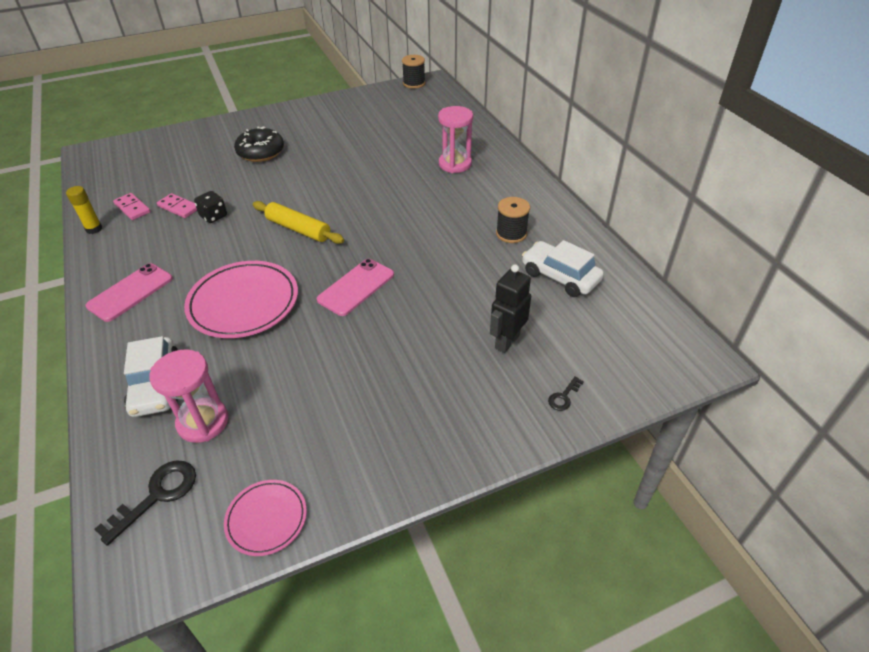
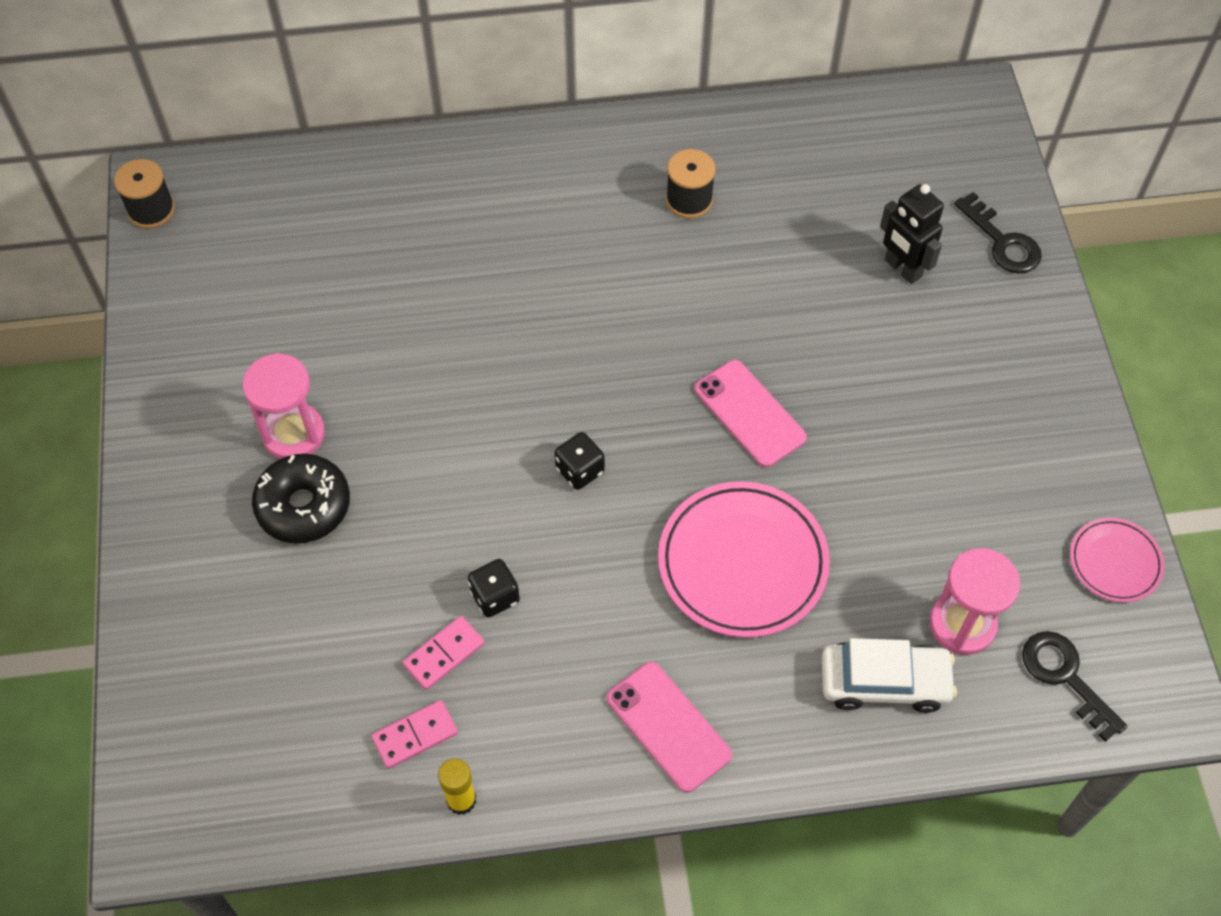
camera: 75 degrees left, 15 degrees up
(298, 229) = (580, 470): yellow rolling pin -> black dice
(455, 164) = (476, 219): pink hourglass -> pink hourglass (294, 434)
(560, 276) = (798, 176): white car -> none
(563, 397) = (1002, 242): black key -> black key, size x1.88

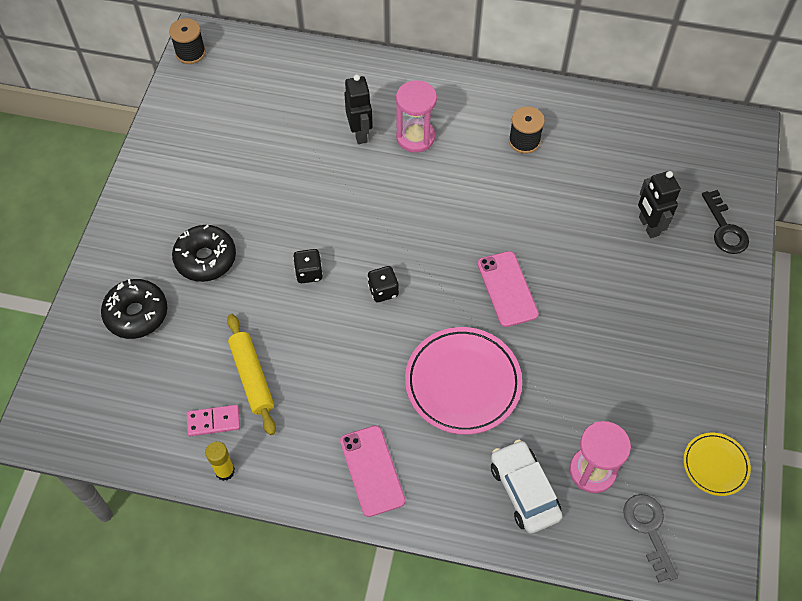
camera: 20 degrees right, 0 degrees up
(234, 619) = (136, 314): none -> black donut
(294, 434) = (218, 213): pink hourglass -> pink hourglass (415, 137)
(444, 654) = (252, 377): pink domino -> yellow rolling pin
(454, 256) = (360, 133): none -> black robot
(495, 596) = (298, 352): black dice -> black dice (309, 273)
(884, 682) = (524, 491): white car -> white car turned 135 degrees counterclockwise
(1065, 677) = (649, 530): black key -> grey key
(1115, 562) = (715, 465): pink plate -> yellow plate

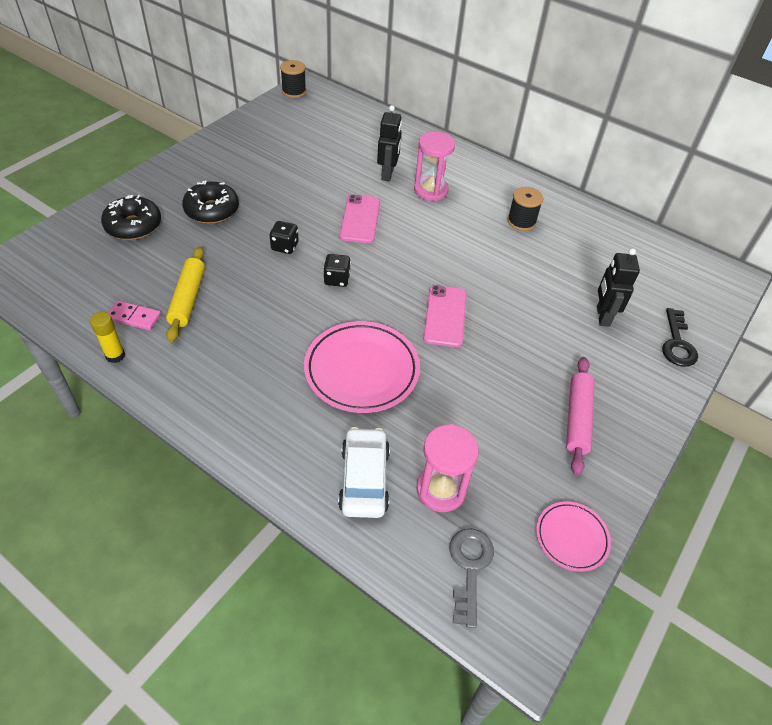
camera: 20 degrees right, 10 degrees down
(372, 470) = (237, 405): pink phone -> pink phone (360, 219)
(673, 349) = (577, 419): none -> pink rolling pin
(715, 465) = (571, 537): yellow plate -> pink plate

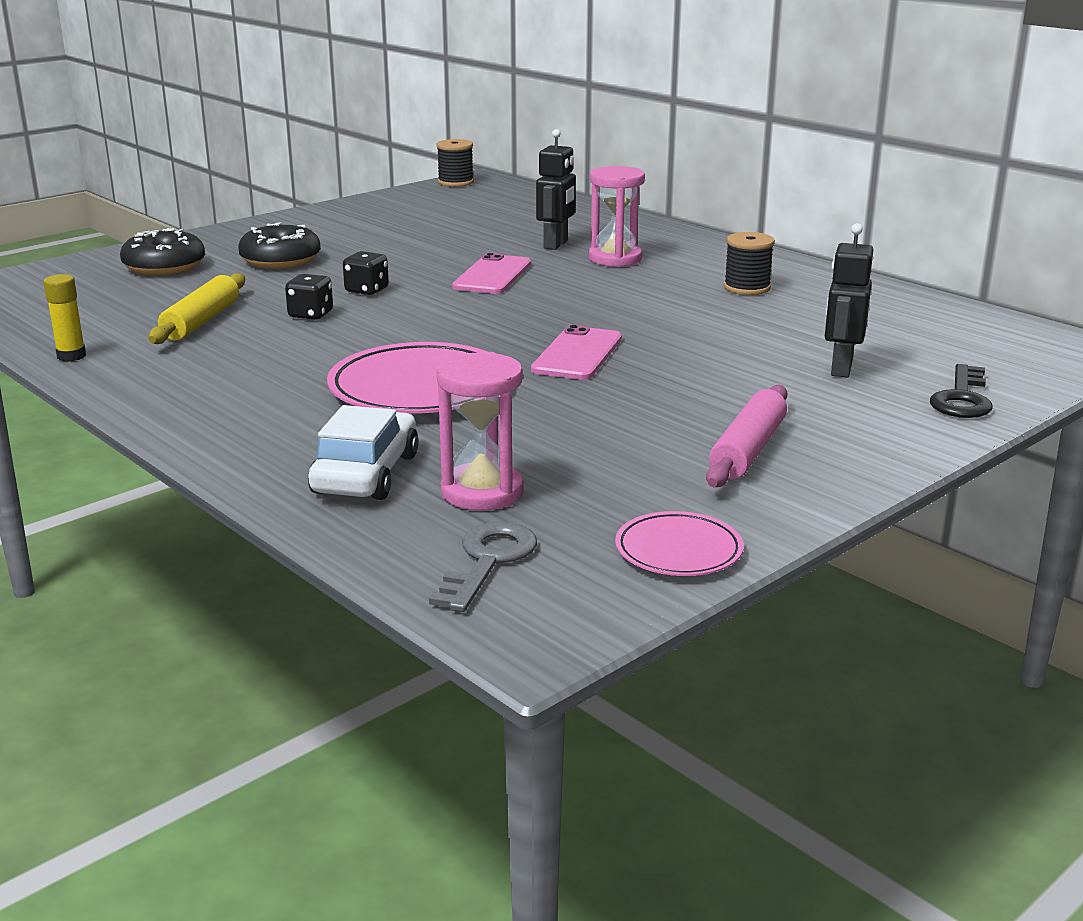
camera: 15 degrees right, 25 degrees down
(134, 317) = (118, 330): pink domino -> none
(337, 279) = (427, 318): black dice -> black dice (311, 315)

